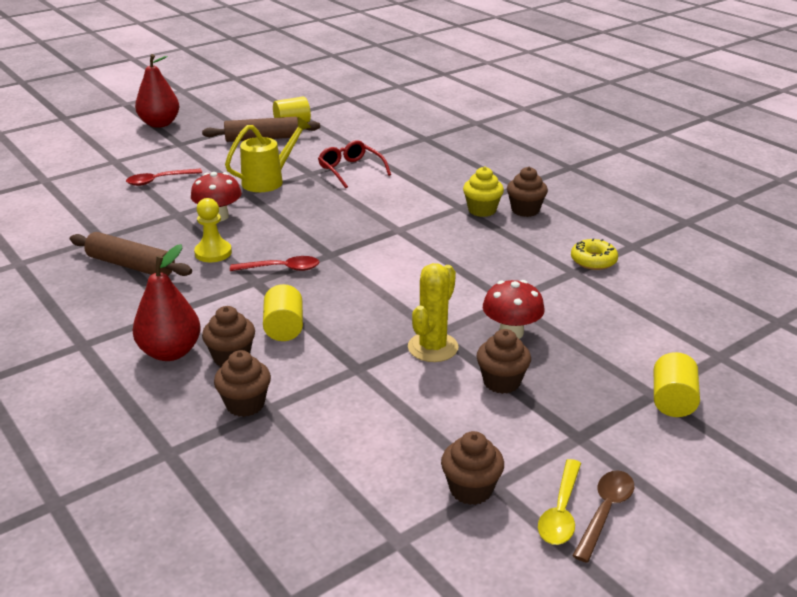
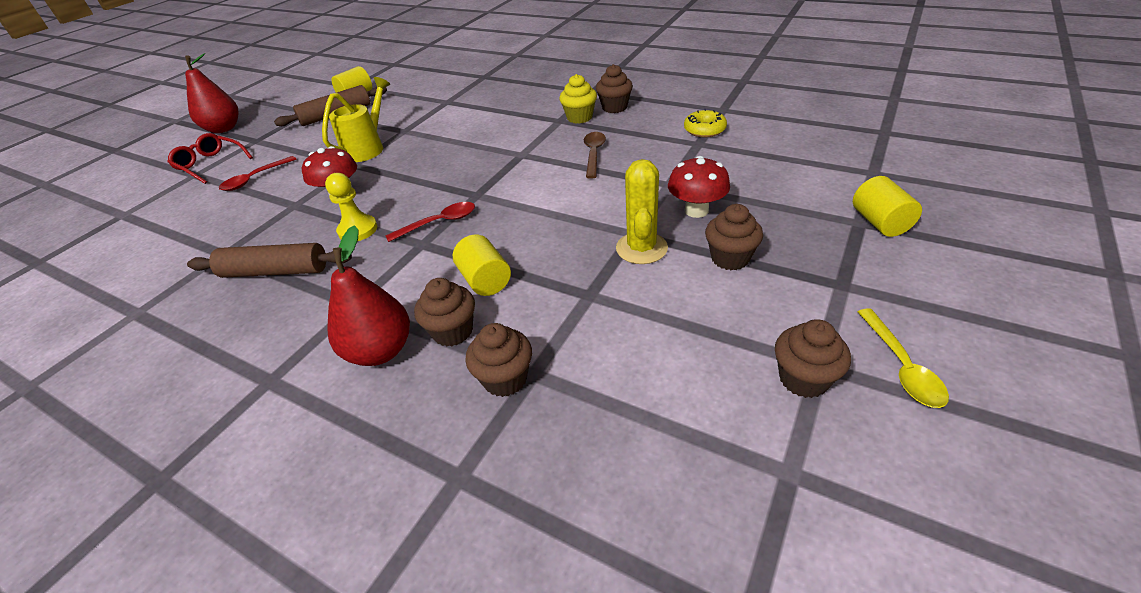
camera: 20 degrees left, 10 degrees up
(351, 170) = (439, 118): red glasses -> red glasses (211, 164)
(605, 512) = (936, 350): brown spoon -> brown spoon (594, 154)

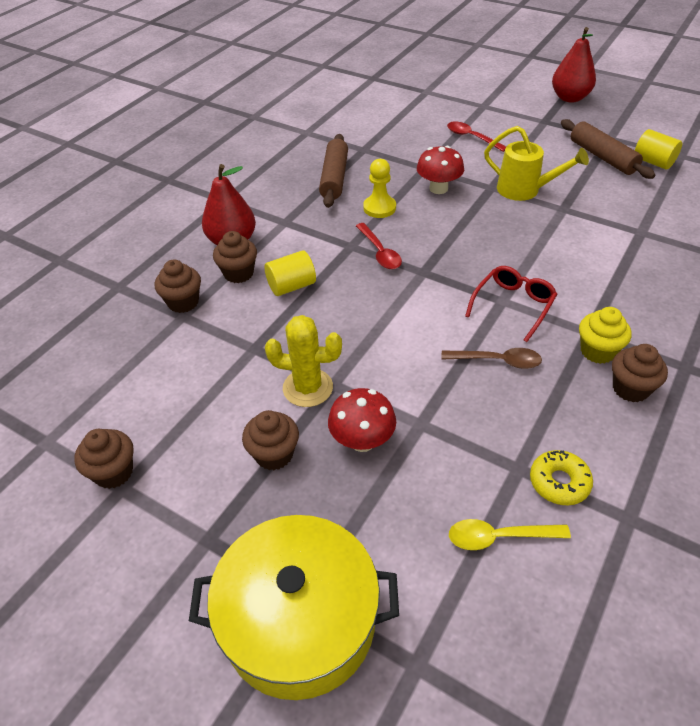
camera: 90 degrees right, 5 degrees up
(211, 164) = (500, 109): red glasses -> red glasses (513, 306)
(879, 222) = (299, 621): yellow cylinder -> yellow pot
(901, 366) = (97, 547): yellow spoon -> yellow spoon (499, 537)

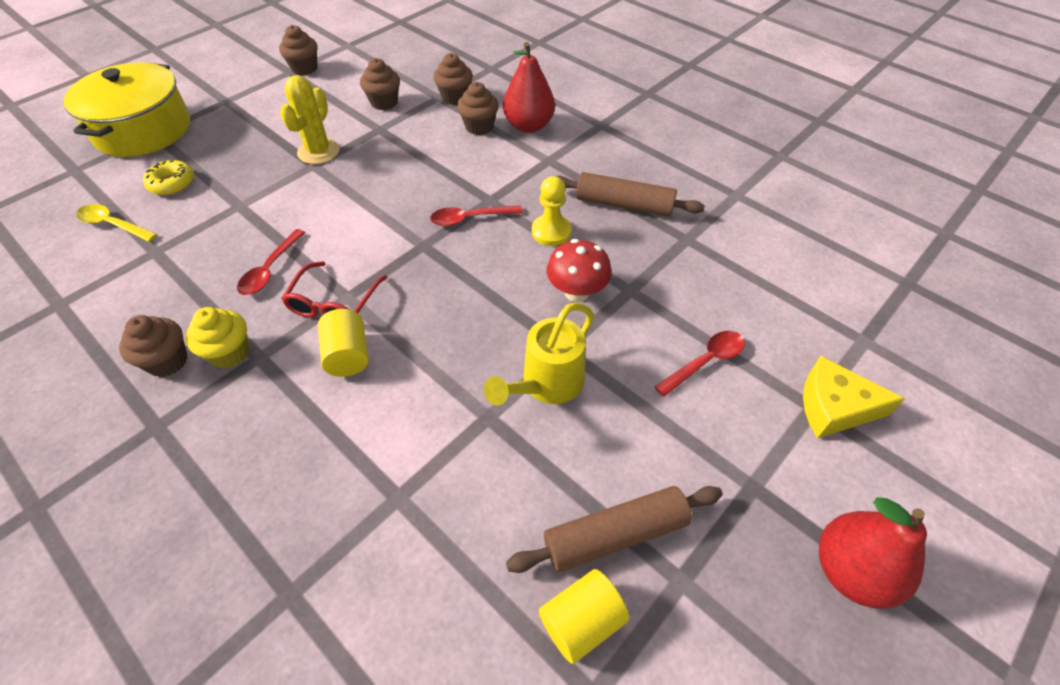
camera: 100 degrees right, 5 degrees up
(274, 454) = (268, 130): brown cupcake -> brown cupcake (384, 102)
(291, 286) = (446, 155): yellow cylinder -> yellow cylinder (348, 355)
(362, 440) = (247, 172): red mushroom -> none
(480, 100) = (834, 407): none -> yellow cheese
(497, 361) = (270, 269): brown spoon -> red spoon
(499, 537) = (113, 225): yellow spoon -> yellow spoon turned 75 degrees counterclockwise
(513, 306) = (334, 303): red glasses -> red glasses turned 60 degrees clockwise
(559, 482) = (123, 272): yellow donut -> yellow donut (172, 183)

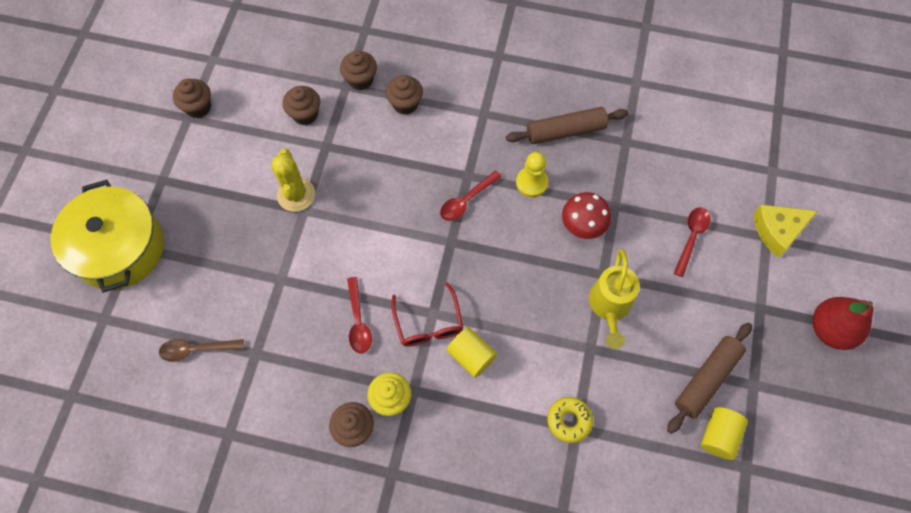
camera: 30 degrees left, 15 degrees up
(113, 225) = (196, 349): yellow spoon -> brown spoon
(172, 183) = (204, 288): yellow donut -> yellow donut (569, 420)
(528, 126) = (443, 84): red pear -> none

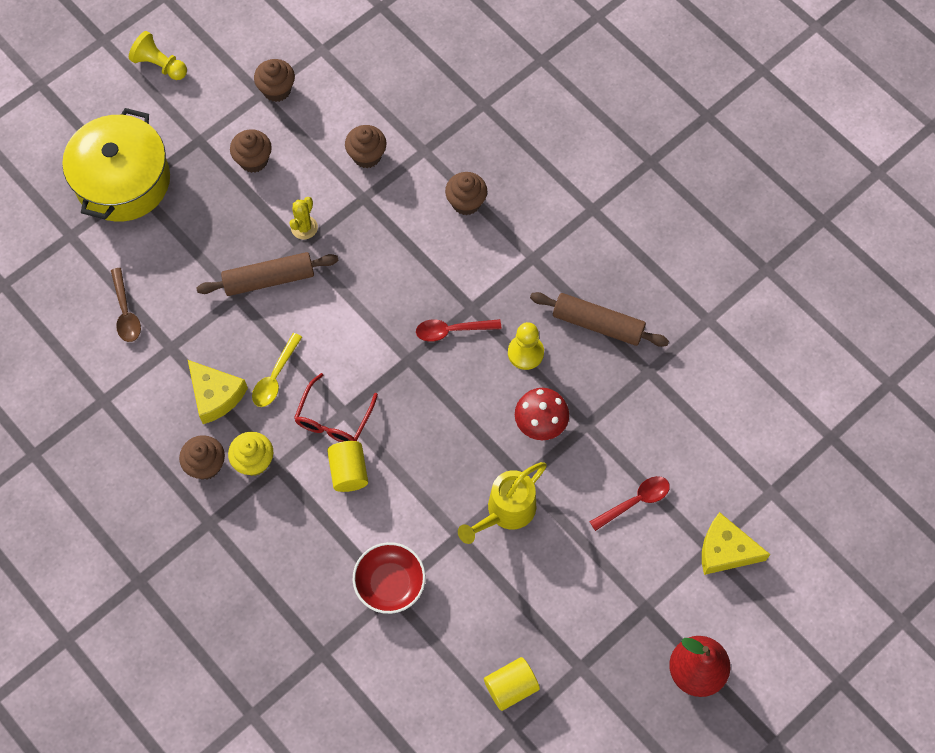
camera: 35 degrees right, 0 degrees up
(87, 142) = (160, 65): none -> yellow pawn
(196, 349) = (126, 312): brown spoon -> brown spoon turned 135 degrees counterclockwise
(296, 195) = (304, 227): yellow cactus -> yellow cactus, size x0.65
(321, 367) = (215, 395): none -> yellow cheese
(358, 321) = (275, 377): red spoon -> yellow spoon
(360, 80) = (442, 153): brown cupcake -> brown cupcake (253, 160)
(569, 420) = (390, 583): yellow donut -> red bowl
(706, 379) = (541, 633): brown rolling pin -> brown rolling pin (269, 279)

